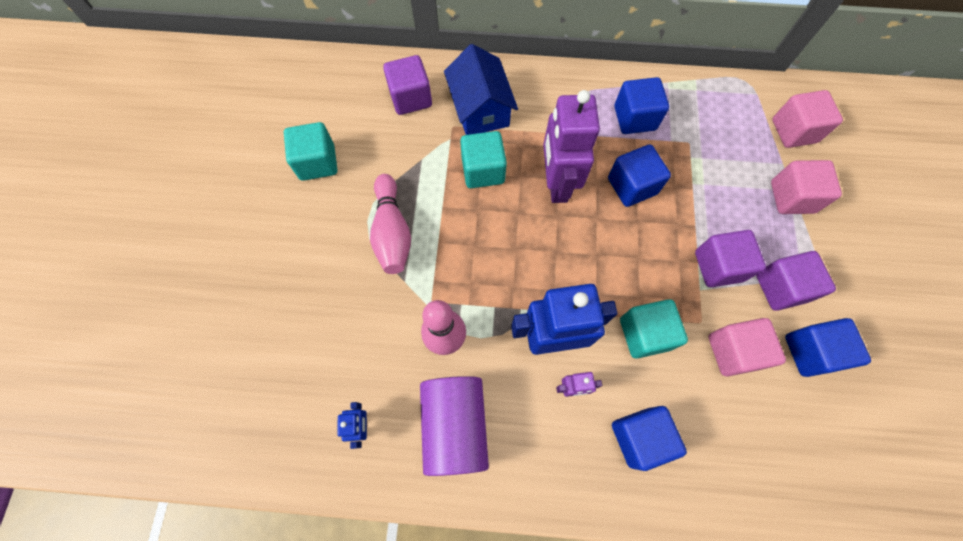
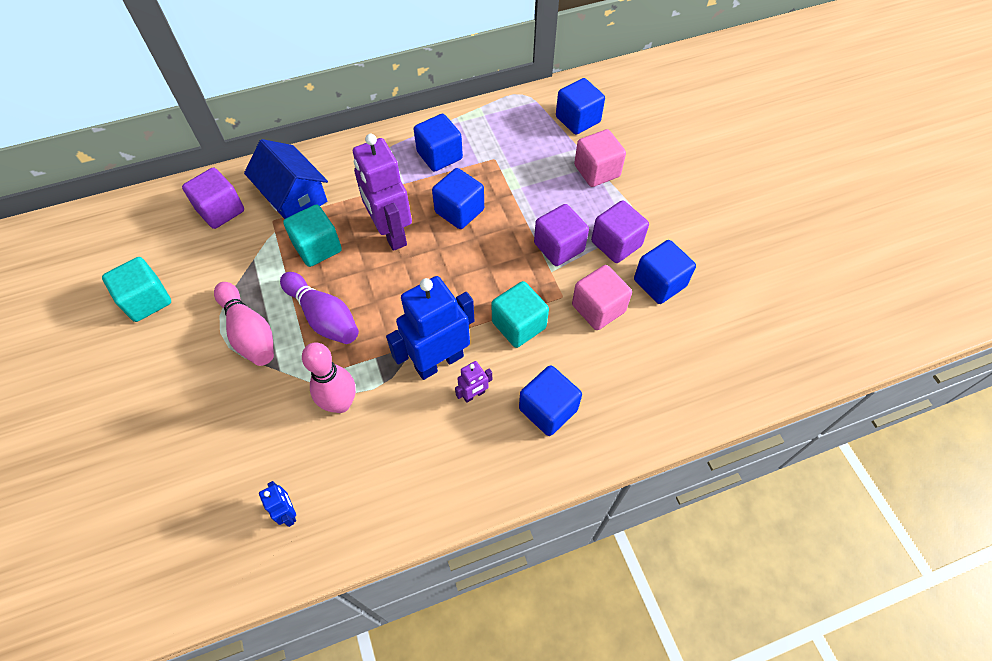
camera: 25 degrees left, 10 degrees down
(455, 425) = (379, 472): purple cylinder -> none
(463, 244) = (323, 317): none -> purple bowling pin
(794, 131) = (578, 119): pink cube -> blue cube

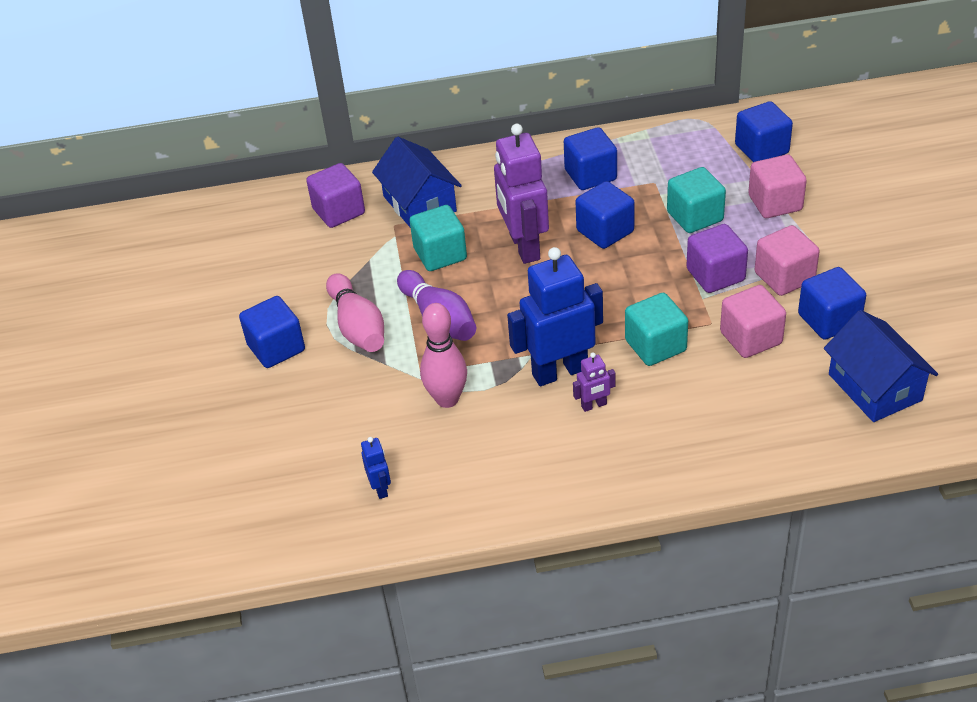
camera: 15 degrees right, 15 degrees down
(147, 300) = (253, 288): turquoise cube -> turquoise cube (695, 216)
(548, 409) = (675, 427): blue cube -> blue cube (276, 348)
(616, 244) = (784, 277): purple cube -> pink cube
(708, 348) = (875, 387): none -> blue house

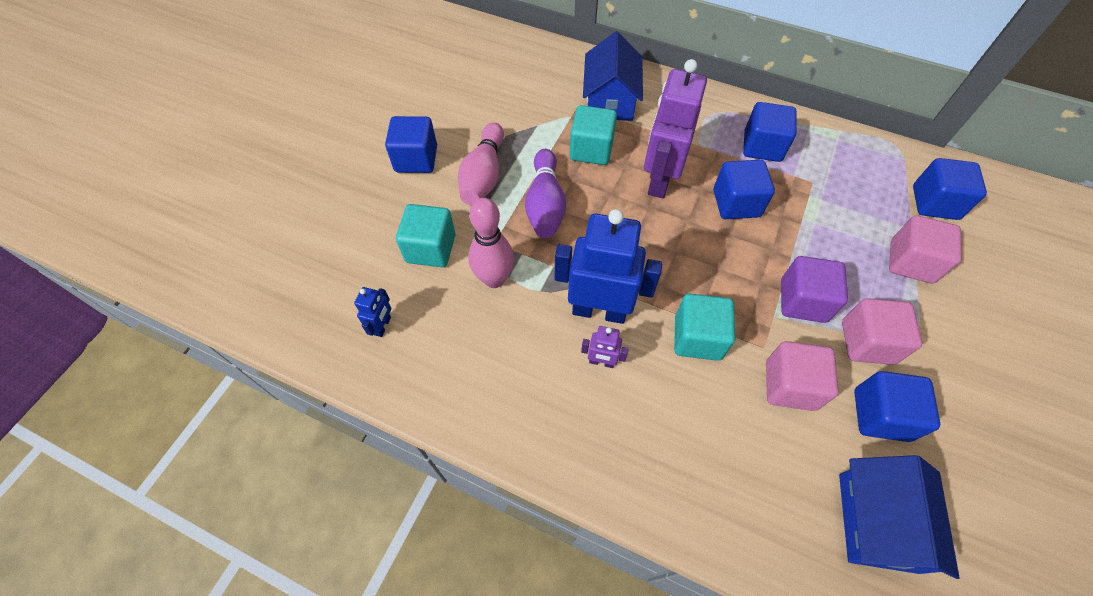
camera: 30 degrees right, 15 degrees up
(339, 211) = (548, 75): purple cube -> none
(695, 216) = (825, 233): turquoise cube -> turquoise cube (430, 248)

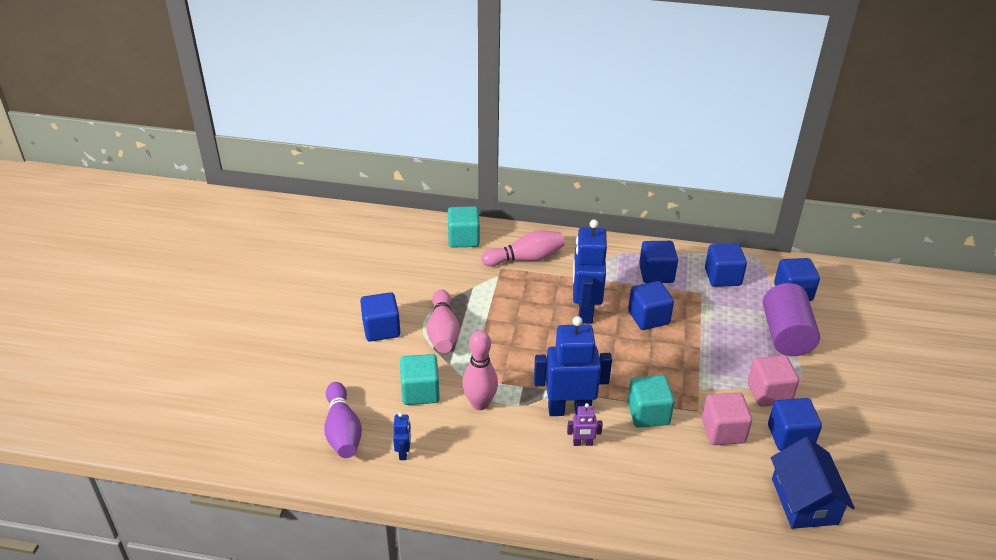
camera: 15 degrees left, 20 degrees down
(545, 205) = (501, 344): purple bowling pin -> purple bowling pin (342, 431)
(591, 150) = (523, 298): turquoise cube -> turquoise cube (463, 239)
(610, 100) = (525, 258): blue house -> pink bowling pin
(659, 180) = (584, 311): purple robot -> blue robot
(803, 301) = (716, 375): purple cube -> none
(846, 165) = (722, 277): none -> blue cube
(911, 262) = (786, 335): pink cube -> purple cylinder

